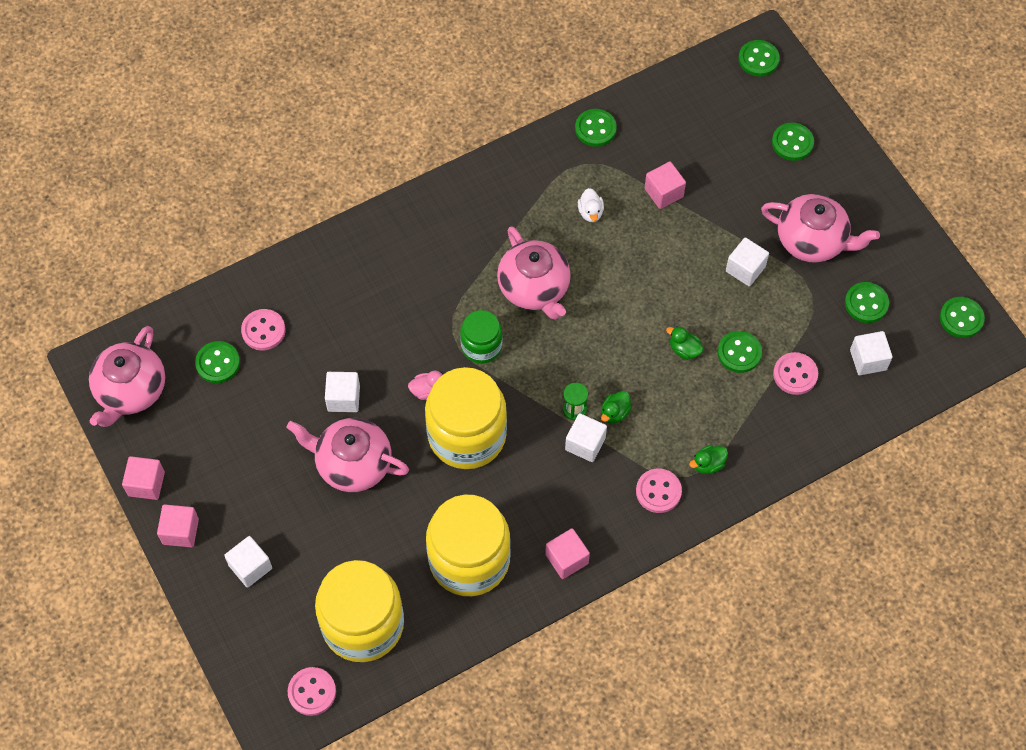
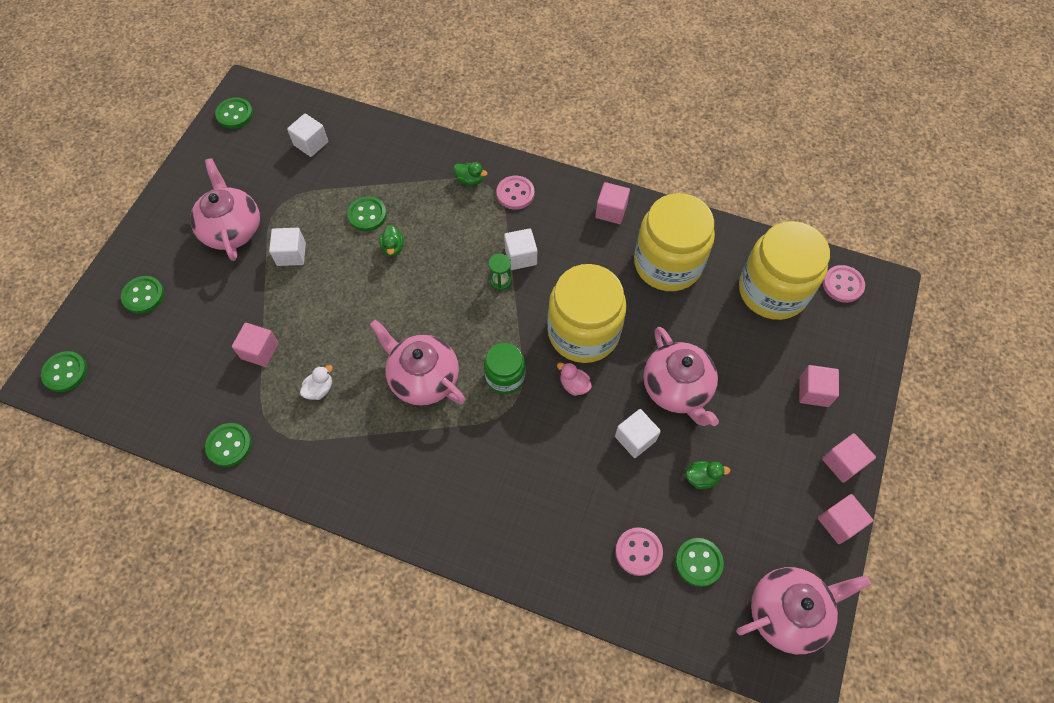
camera: 130 degrees left, 0 degrees up
(250, 567) = (813, 391): white cube -> pink cube
(534, 288) = (423, 378): pink teapot -> pink teapot turned 75 degrees counterclockwise
(615, 413) = (481, 255): green duck -> green duck (701, 478)
(795, 374) = (357, 175): pink button -> none
(866, 303) = (264, 169): green button -> none

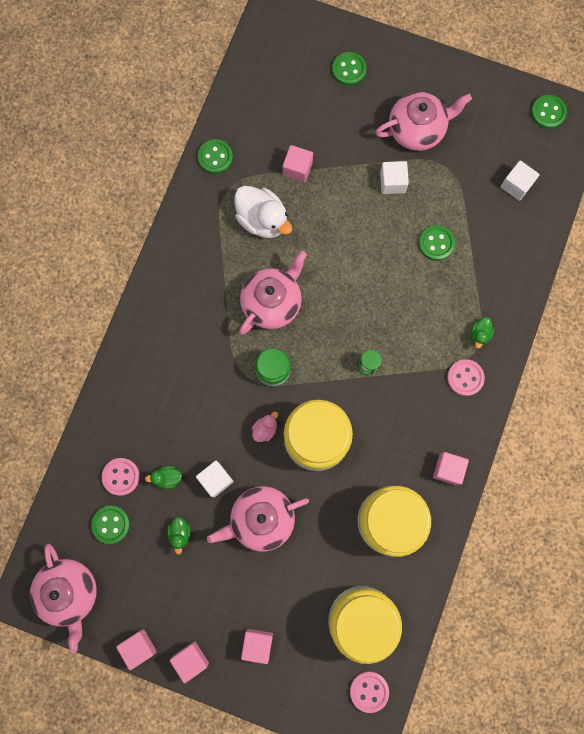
camera: 90 degrees right, 15 degrees up
(65, 372) = (278, 25): green button -> none
(319, 389) = (262, 220): white duck -> white duck, size x2.08
(393, 248) = (401, 269): green duck -> green duck (167, 478)
(520, 256) = (394, 383): white cube -> none

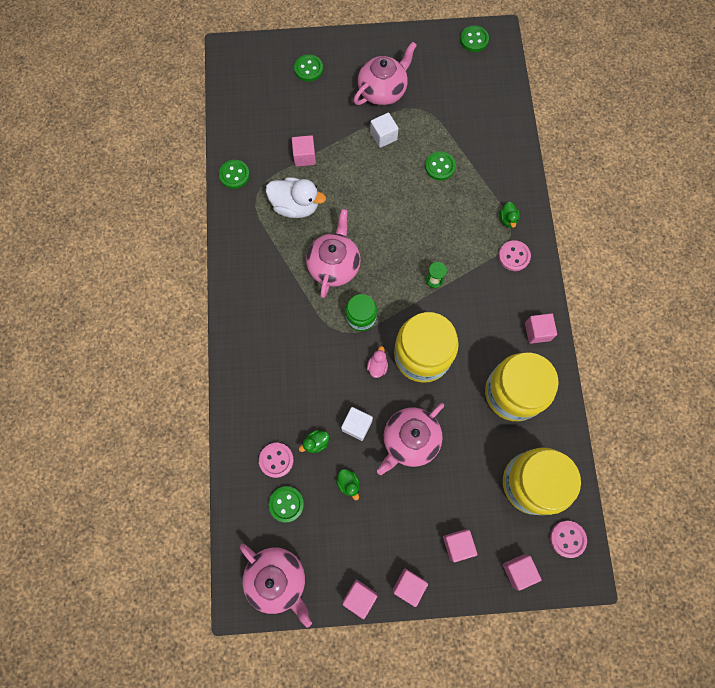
camera: 25 degrees left, 5 degrees down
(304, 697) = (518, 570): none -> pink cube
(516, 185) = (478, 100): white cube -> none

